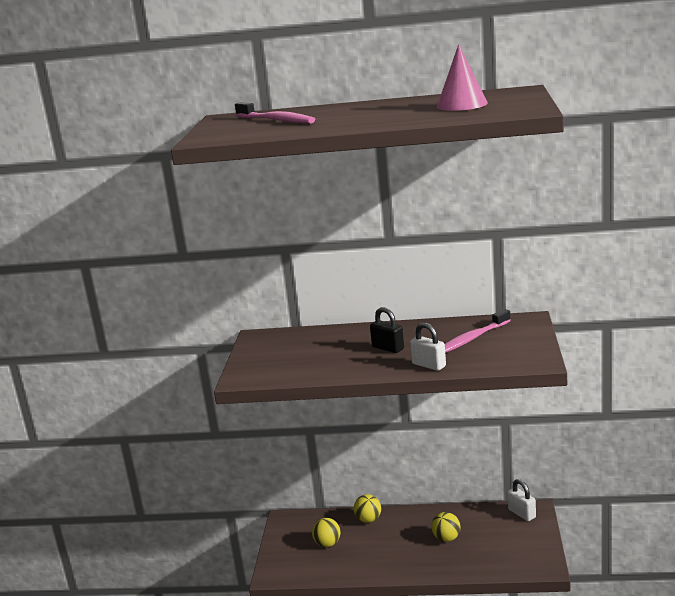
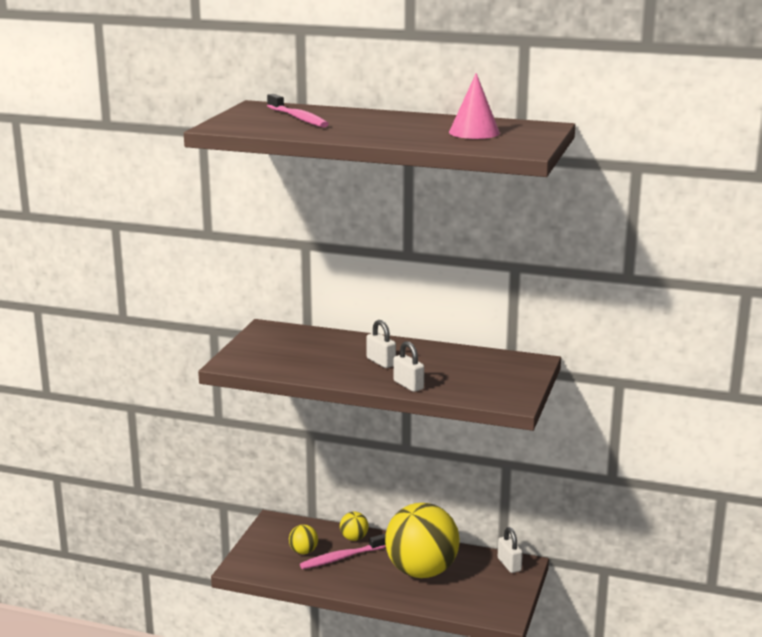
camera: 10 degrees right, 0 degrees up
(388, 348) = (381, 362): black padlock -> white padlock
(446, 538) = (421, 571): yellow ball -> yellow ball, size x2.45
(472, 339) = (466, 369): pink toothbrush -> pink toothbrush (342, 558)

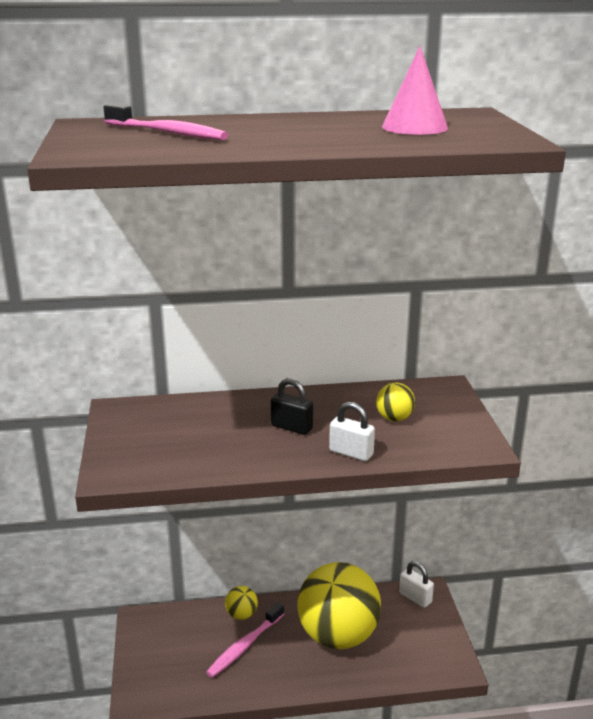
camera: 25 degrees left, 5 degrees up
(303, 551) = (198, 651): yellow ball -> yellow ball (394, 418)
(381, 362) = (291, 427): white padlock -> black padlock

